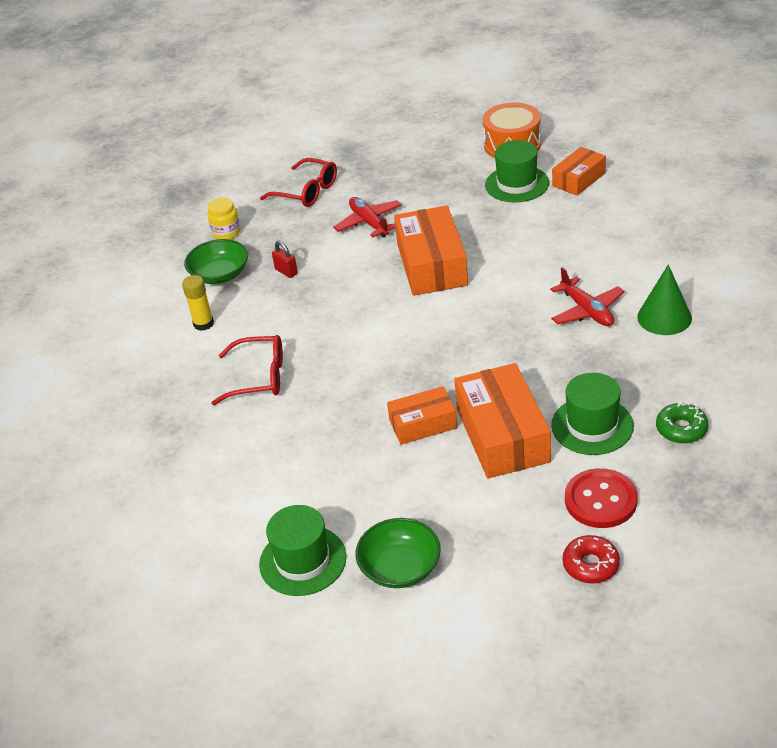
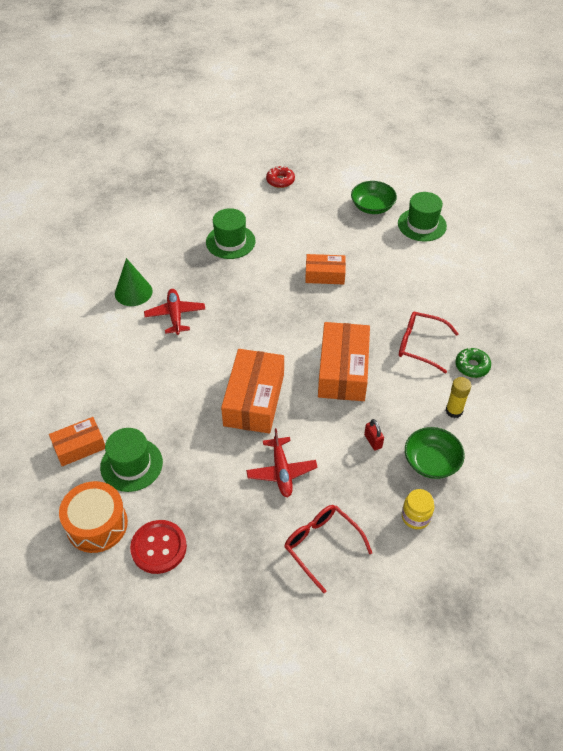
camera: 165 degrees left, 10 degrees up
(502, 435) = (283, 253): orange box -> orange box (343, 370)
(600, 500) = (255, 205): red button -> red button (159, 547)
(681, 429) = (186, 224): green donut -> green donut (472, 366)

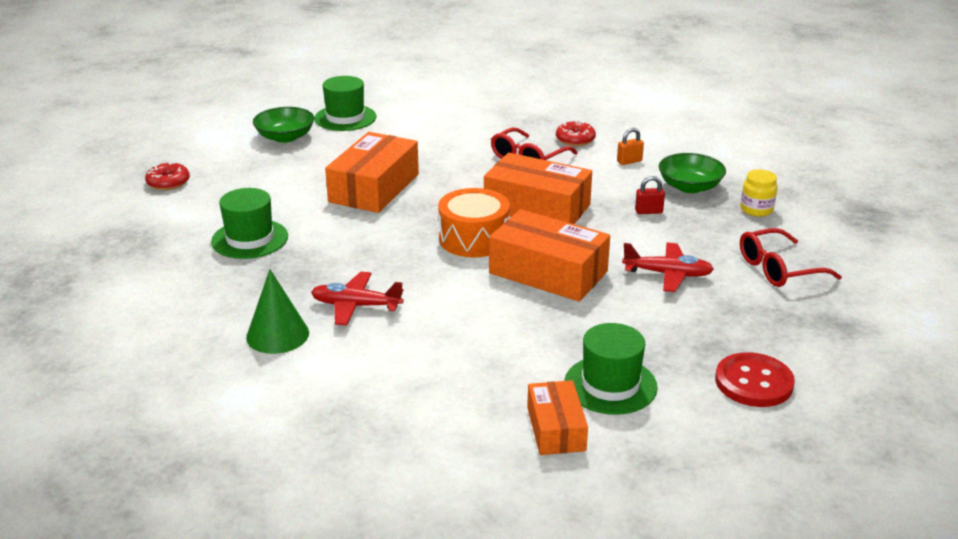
camera: 70 degrees left, 20 degrees down
(97, 524) = (702, 430): orange drum -> orange drum (474, 239)
(325, 275) = (374, 188): orange box -> orange box, size x1.69
(454, 411) = (629, 161): yellow glue stick -> orange padlock
(472, 366) = (575, 139): green donut -> red donut

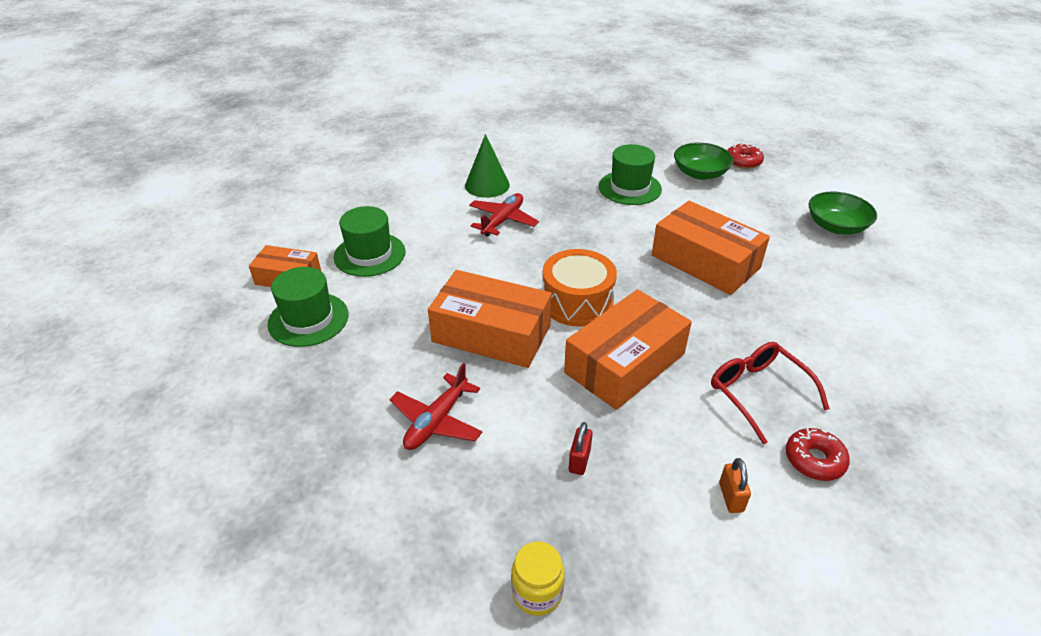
camera: 110 degrees right, 10 degrees up
(345, 118) = (890, 271): green hat -> green hat (369, 254)
(548, 272) = (491, 333): orange box -> orange box turned 60 degrees clockwise
(690, 187) = (633, 538): green bowl -> green bowl (700, 173)
(753, 382) = (234, 409): red button -> none
(778, 269) = (385, 534): red glasses -> none

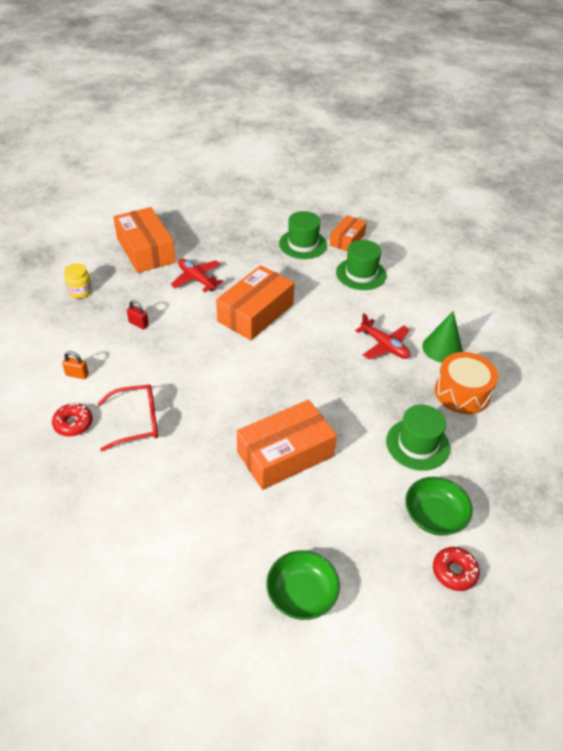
camera: 105 degrees right, 5 degrees up
(577, 302) = (268, 360): orange drum -> orange drum (462, 393)
(625, 363) = (198, 365): orange box -> orange box (145, 250)

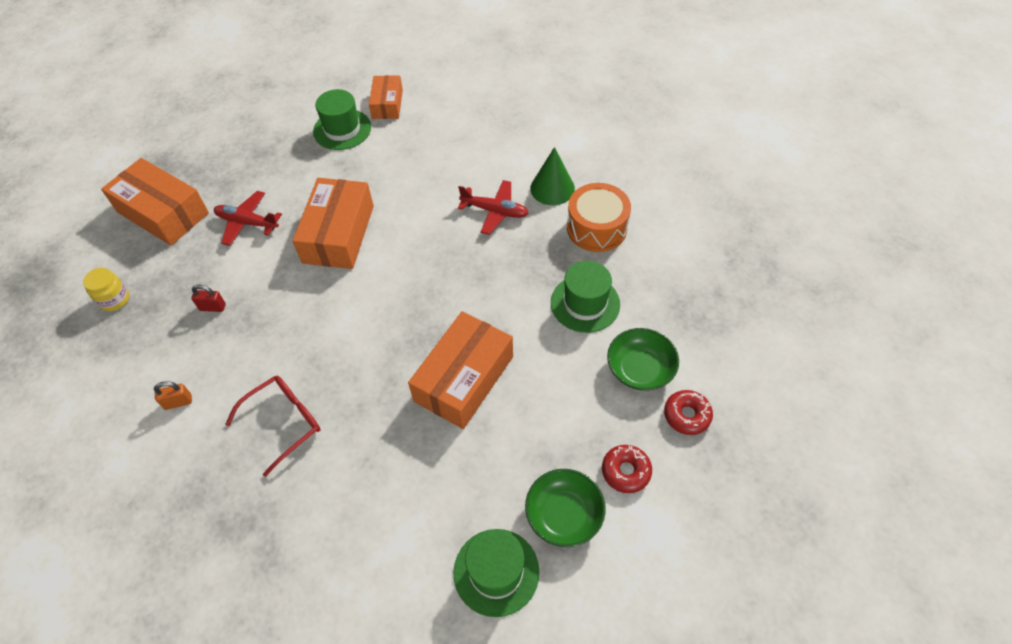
camera: 25 degrees left, 10 degrees up
(73, 423) = (212, 461): red donut -> red donut (626, 471)
(361, 274) = (425, 139): green hat -> green hat (496, 572)

